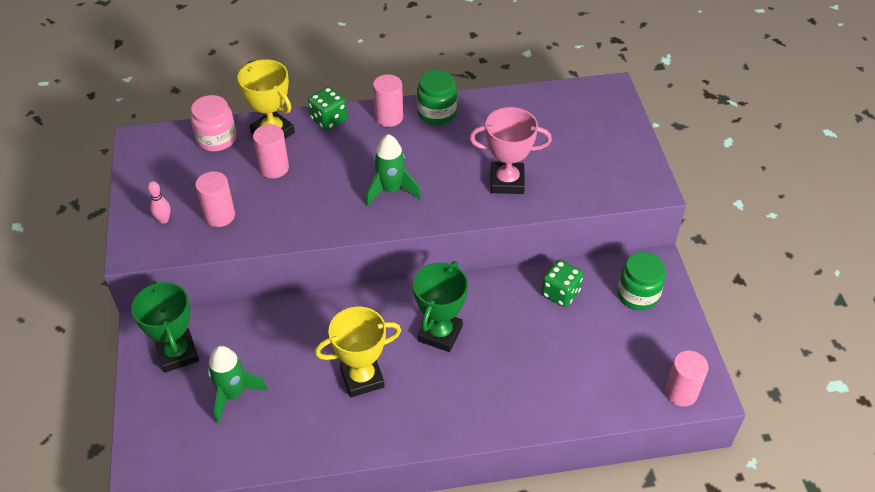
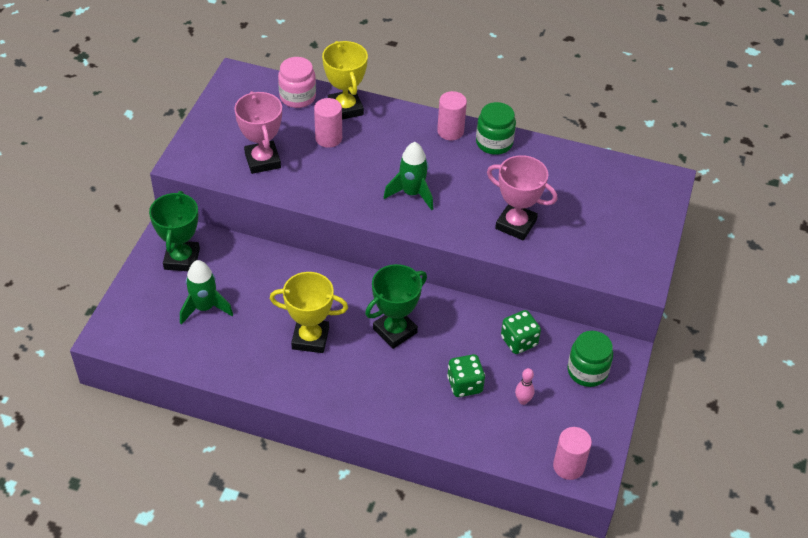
camera: 25 degrees right, 0 degrees up
(164, 220) = (218, 147): pink bowling pin -> pink bowling pin (523, 400)
(219, 216) = (262, 160): pink cylinder -> pink trophy
(328, 120) = (398, 115): green dice -> green dice (464, 385)

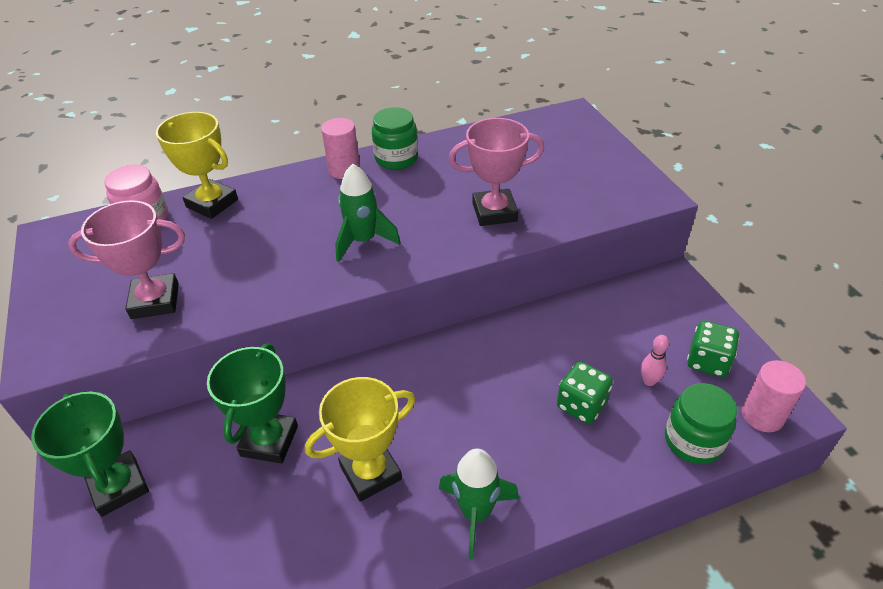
camera: 35 degrees left, 5 degrees down
(204, 308) = (200, 529): green rocket -> green rocket (476, 513)
(262, 160) = (155, 301): pink trophy -> pink trophy turned 45 degrees counterclockwise
(328, 138) = (218, 239): pink cylinder -> none
(395, 331) = (455, 398): green trophy -> green trophy (269, 441)
(519, 341) = (580, 327): green dice -> green dice (707, 361)
(587, 371) = (666, 314): green jar -> green jar (693, 441)

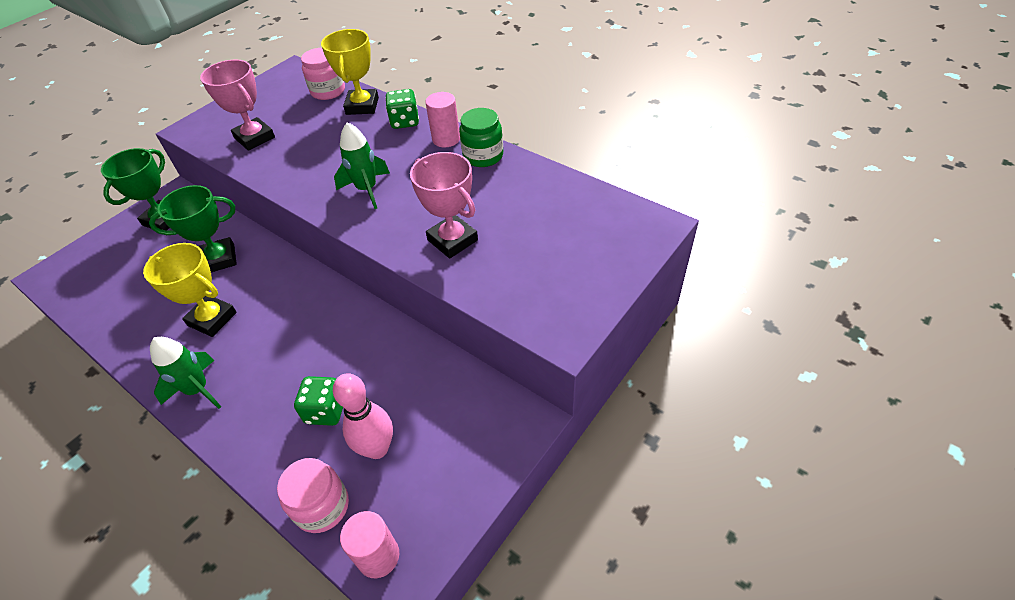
camera: 60 degrees right, 5 degrees up
(649, 381) = (377, 448): pink bowling pin -> pink bowling pin, size x1.94
(693, 441) = (322, 506): green jar -> pink jar
(707, 361) = (427, 487): green dice -> green dice (405, 122)

